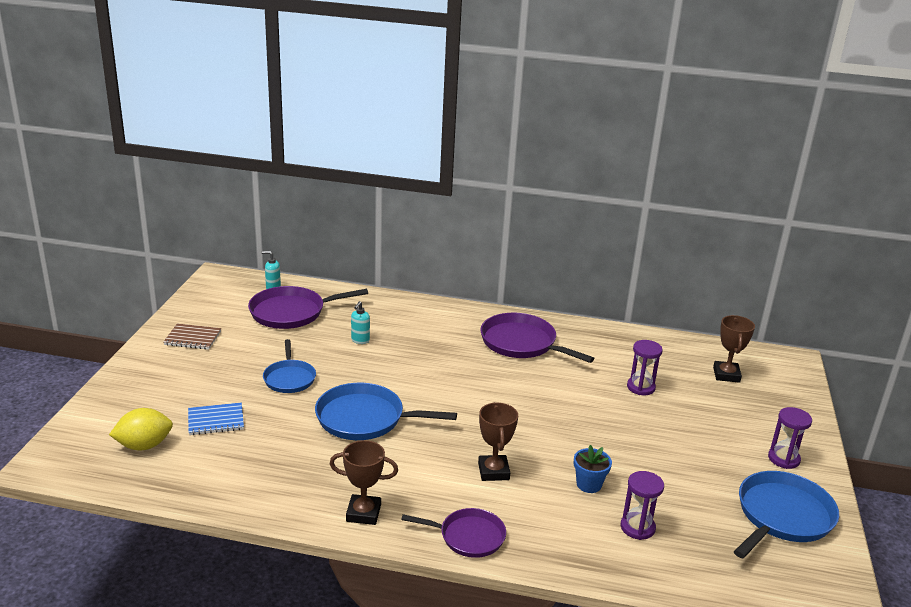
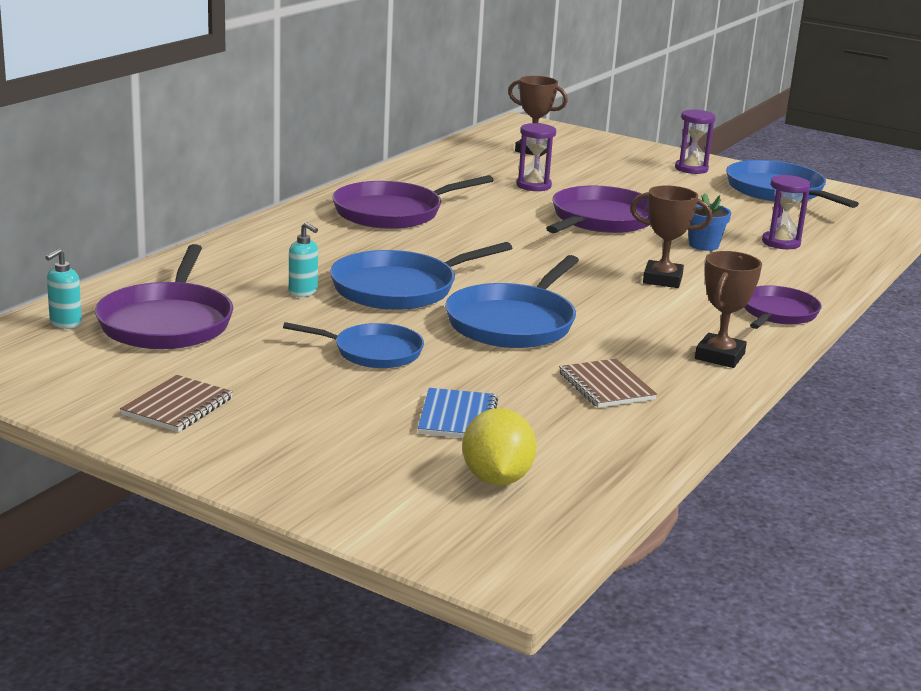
camera: 70 degrees left, 5 degrees down
(285, 468) = (606, 386): none -> brown notebook
(391, 369) = (399, 288): none -> blue pan
(596, 427) = (601, 220): none -> purple pan

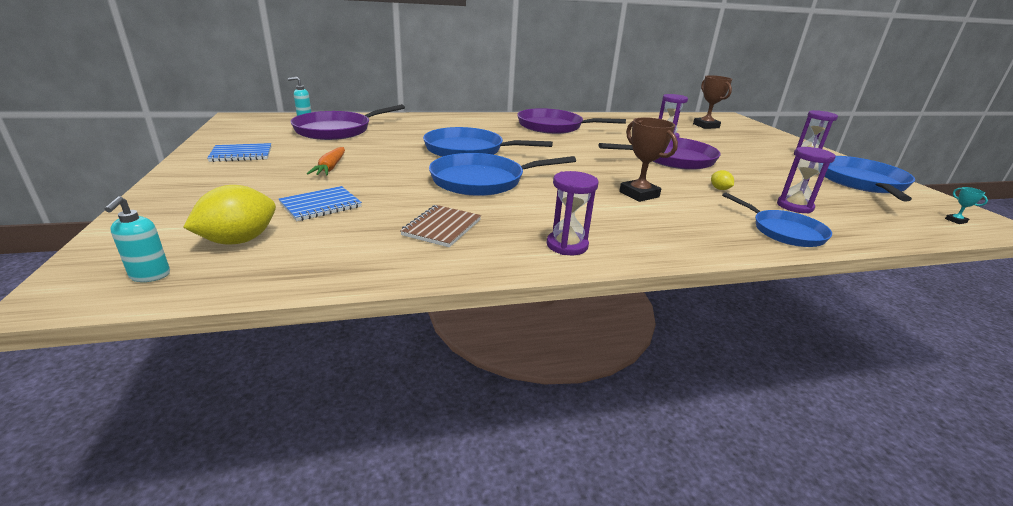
camera: 45 degrees right, 5 degrees up
(177, 406) = (241, 154): brown notebook -> blue notebook
(303, 293) = (420, 138): turquoise soap dispenser -> turquoise soap dispenser (150, 276)
(333, 375) = (330, 167): none -> orange carrot
(373, 352) = (376, 166): blue pan -> blue pan (784, 231)
(703, 245) = (719, 189): blue flower pot -> yellow lemon
(719, 356) = (567, 245): brown trophy -> purple hourglass
(778, 313) = (686, 241): purple pan -> none
(885, 213) = (955, 221): none -> turquoise trophy

